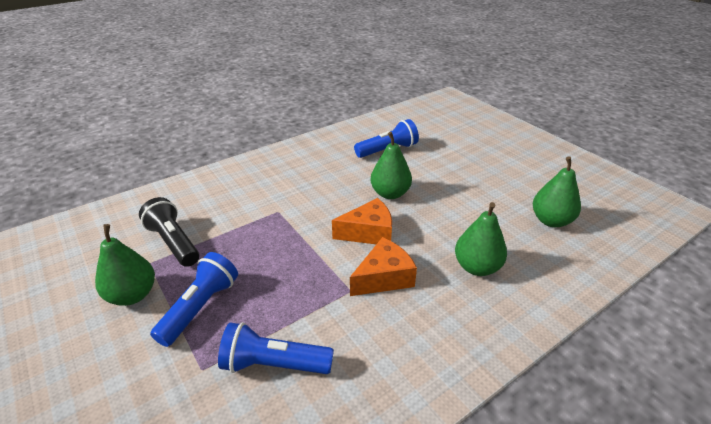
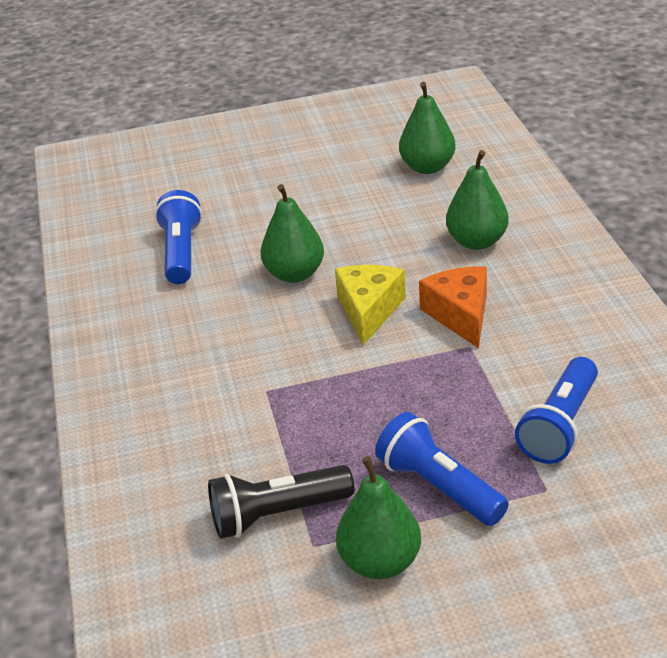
camera: 65 degrees left, 0 degrees up
(368, 232) = (369, 310): orange cheese -> yellow cheese

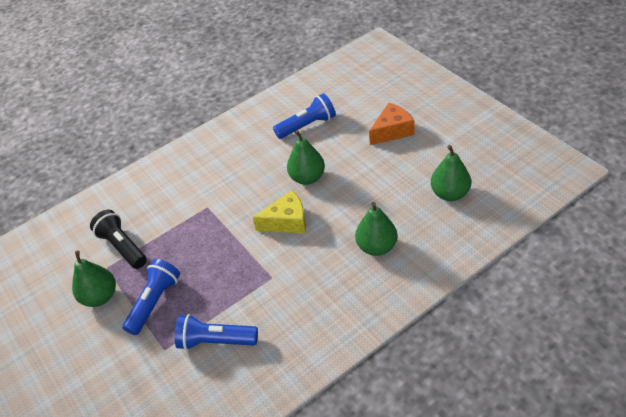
camera: 70 degrees right, 10 degrees up
(460, 315) = (298, 263): orange cheese -> orange cheese (392, 131)

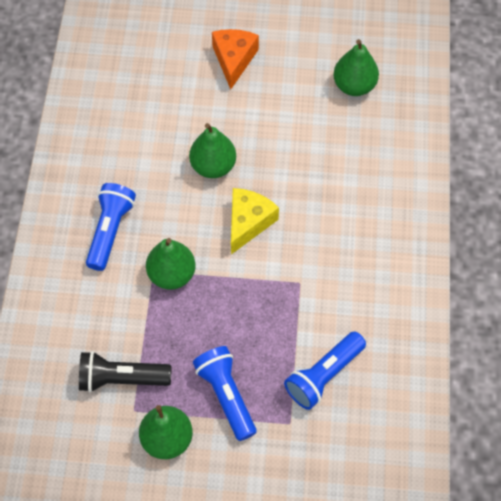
camera: 55 degrees left, 15 degrees up
(307, 125) = (144, 113): blue flashlight -> blue flashlight (110, 231)
(376, 247) = (352, 182): green pear -> green pear (172, 274)

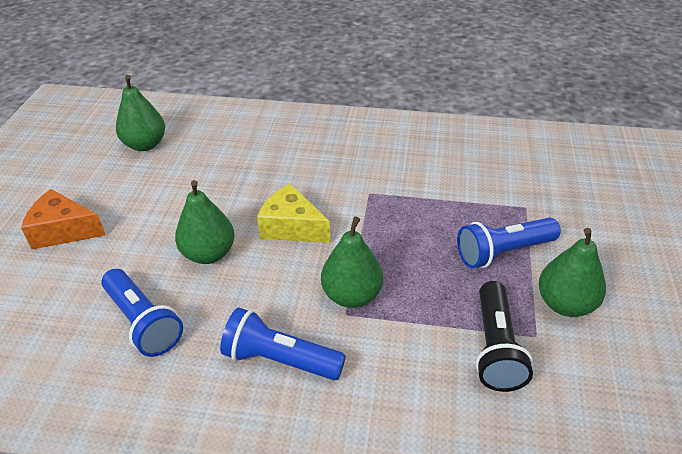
camera: 85 degrees left, 20 degrees down
(323, 375) = (471, 182): blue flashlight -> blue flashlight (143, 322)

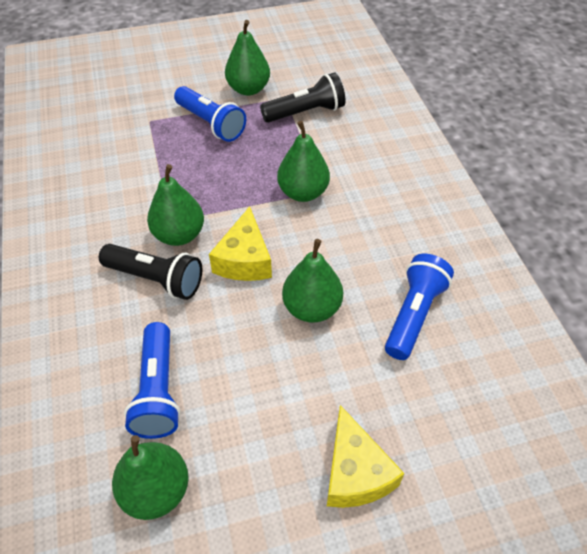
camera: 115 degrees left, 10 degrees up
(63, 231) = (355, 472): orange cheese -> yellow cheese
(280, 359) = (386, 211): blue flashlight -> blue flashlight (158, 390)
(307, 173) = (156, 279): none -> black flashlight
(347, 195) = (179, 235): none -> green pear

